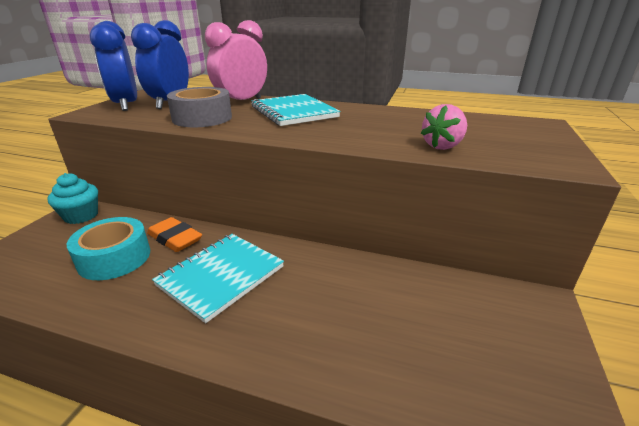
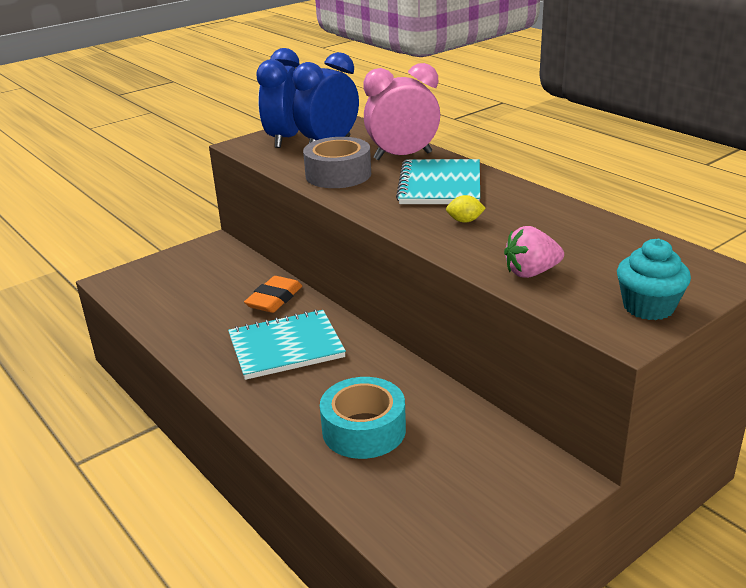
camera: 35 degrees right, 0 degrees up
(81, 216) = (213, 251): turquoise cupcake -> turquoise cupcake (648, 307)
(114, 258) = (215, 302): turquoise tape -> turquoise tape (364, 430)
(175, 238) = (274, 299): orange eraser -> orange eraser turned 45 degrees clockwise
(344, 127) = (465, 221): none -> yellow lemon

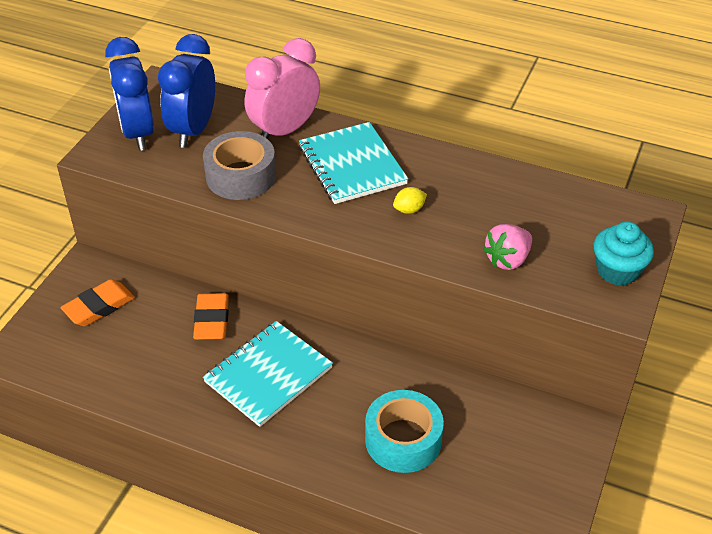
camera: 30 degrees left, 15 degrees up
(198, 269) = (99, 307): none -> orange eraser

